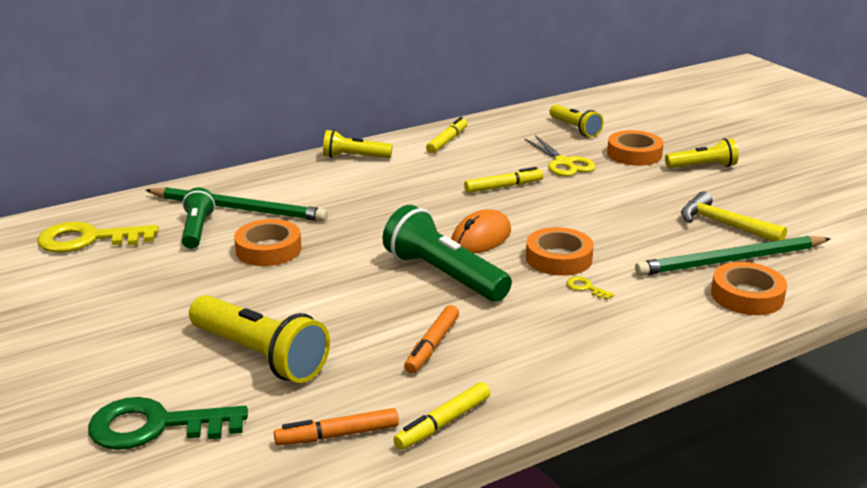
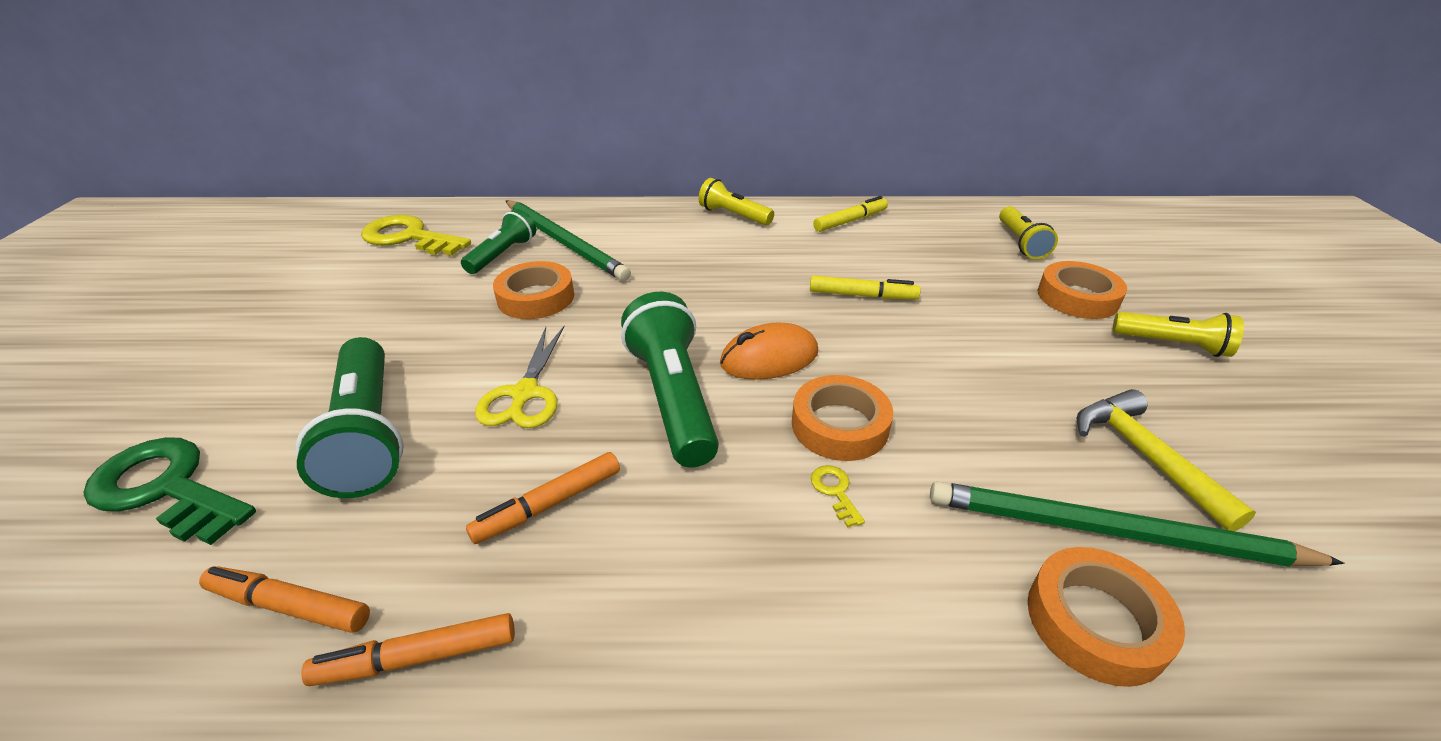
camera: 30 degrees right, 10 degrees up
(260, 356) = (368, 434): yellow flashlight -> green flashlight
(443, 423) = (417, 657): yellow marker -> orange marker
(563, 163) = (967, 284): yellow scissors -> yellow scissors (524, 394)

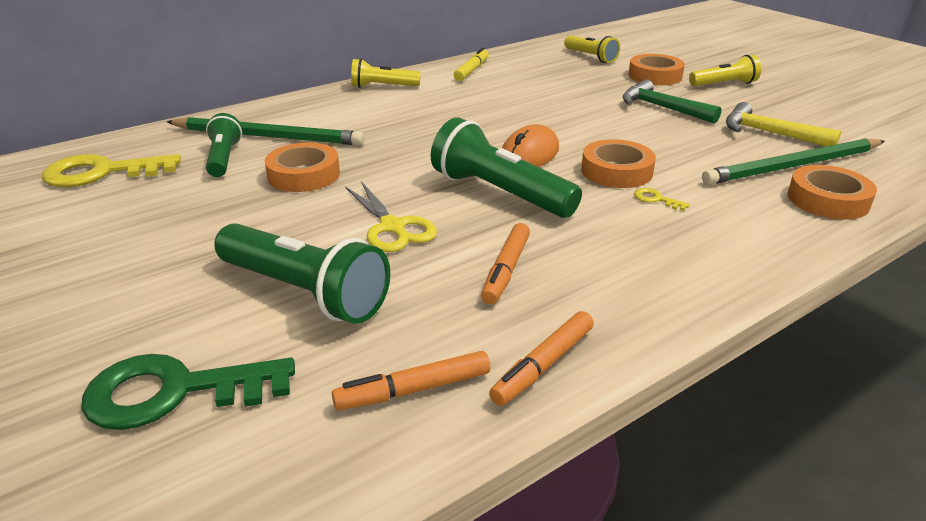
camera: 35 degrees left, 5 degrees down
(862, 295) = (538, 107): yellow marker -> none
(1024, 352) = (662, 108): none -> green hammer

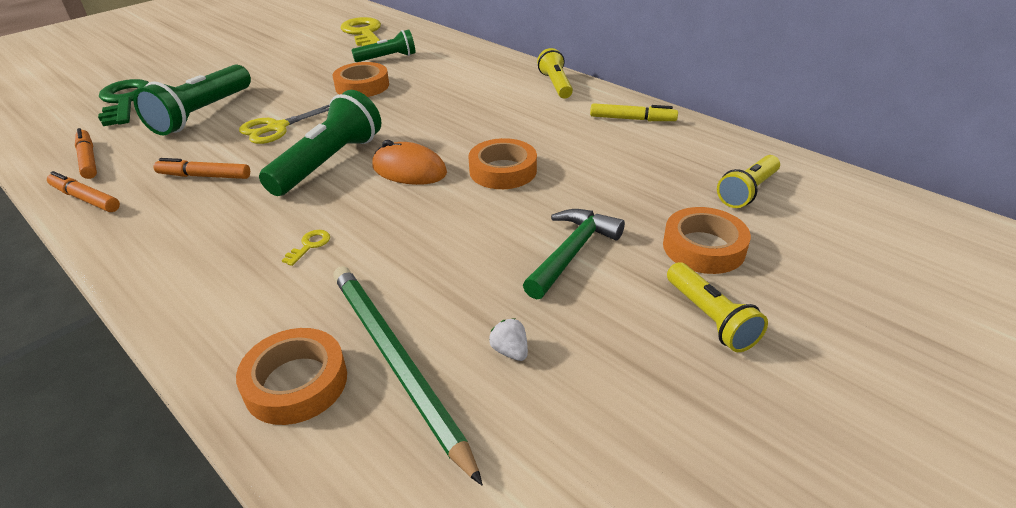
camera: 80 degrees right, 5 degrees up
(268, 136) = (428, 63): green pencil -> none
(616, 171) = (374, 220): orange tape -> orange tape (503, 171)
(769, 133) = (510, 351): yellow hammer -> white strawberry

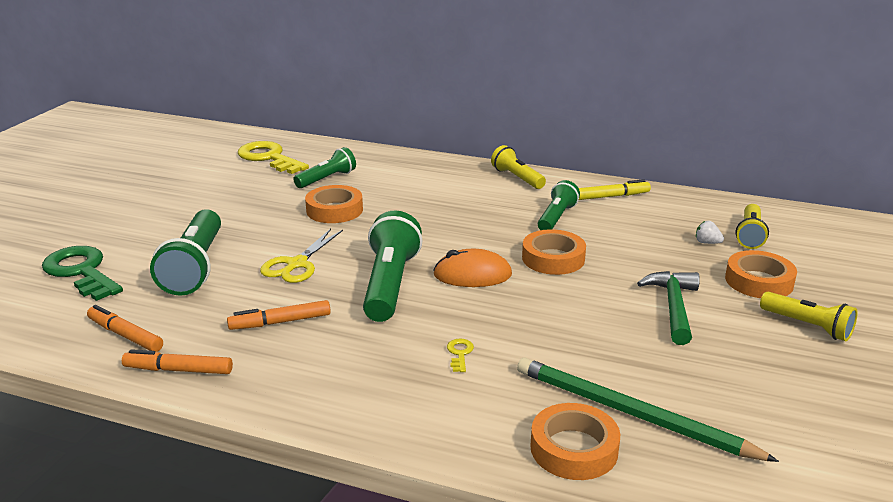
camera: 25 degrees left, 10 degrees down
(510, 351) = (702, 383): white strawberry -> white strawberry (707, 243)
(552, 130) = (556, 217): none -> green flashlight

